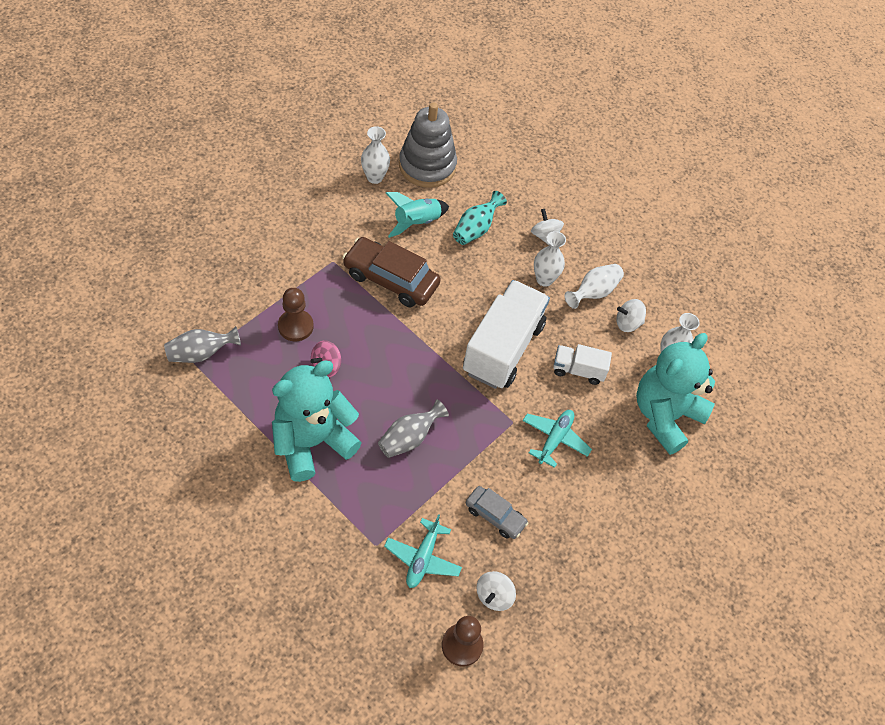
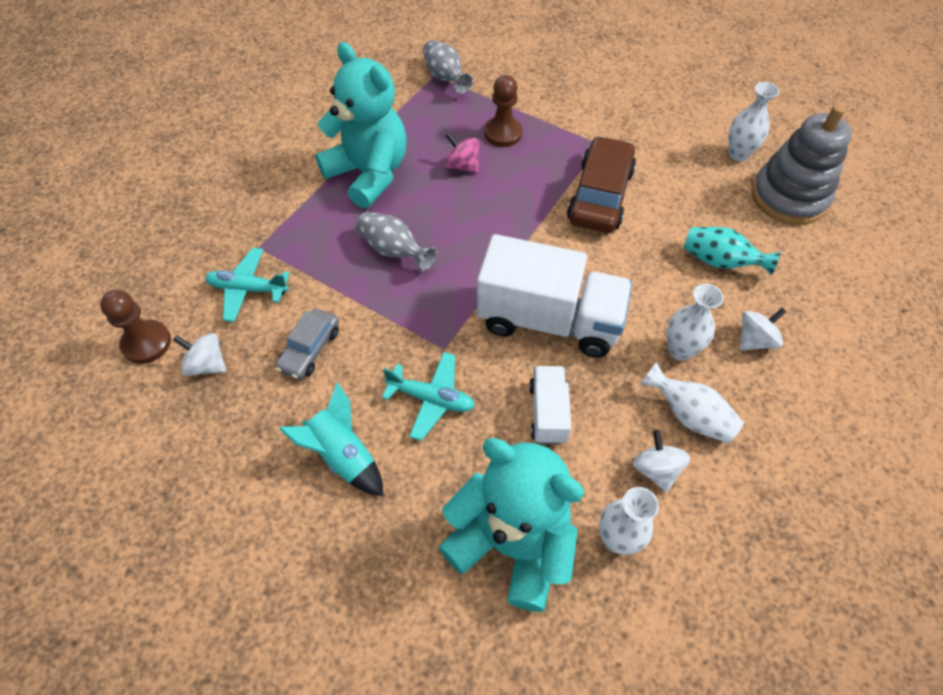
camera: 85 degrees right, 0 degrees up
(416, 222) = (695, 203): turquoise rocket -> turquoise rocket (343, 455)

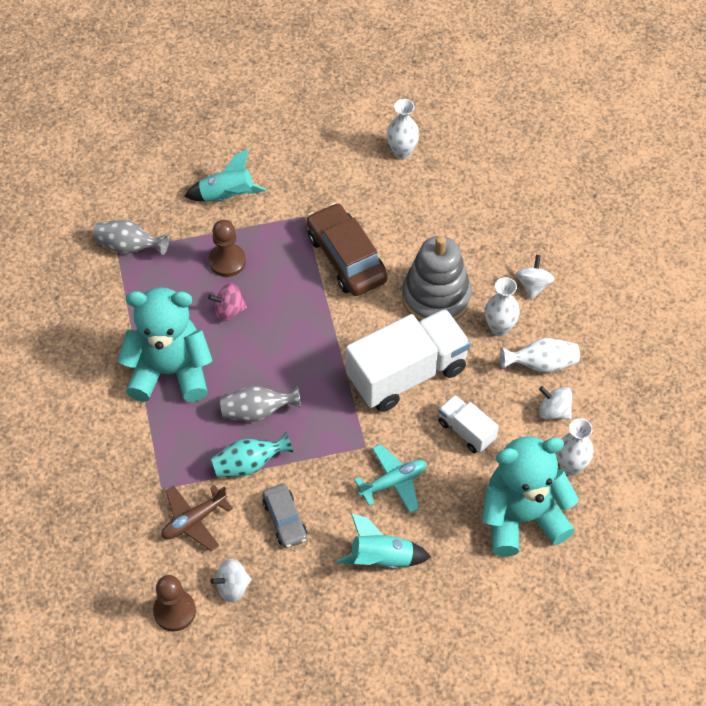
camera: 45 degrees left, 0 degrees up
(248, 289) = (194, 521): turquoise plane -> brown plane
(555, 93) = (227, 196): none -> turquoise rocket
(720, 261) = (466, 247): turquoise vase -> turquoise vase (249, 464)
(788, 197) = (463, 163): grey stacking toy -> grey stacking toy (436, 297)

